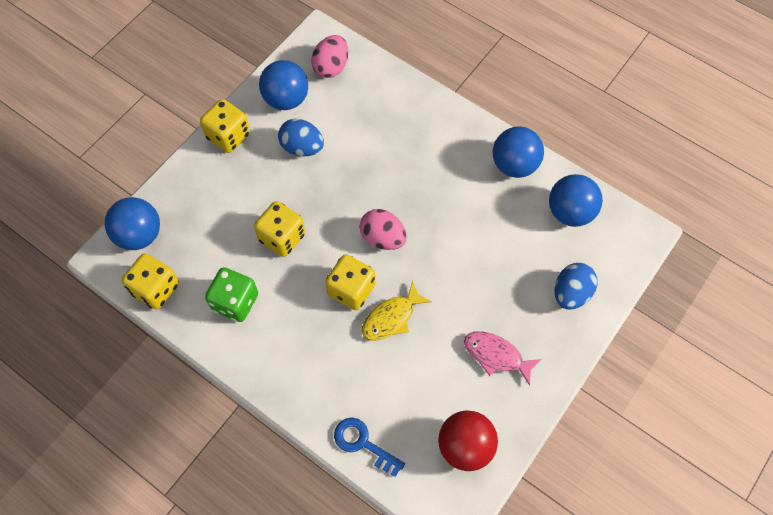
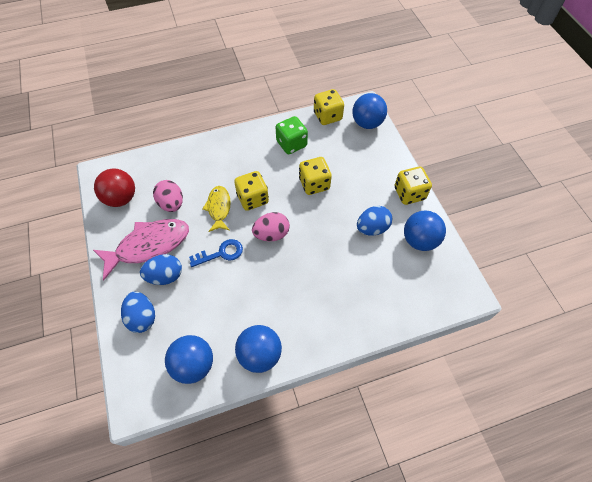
camera: 125 degrees right, 5 degrees down
(331, 67) = (432, 284): pink egg -> pink egg (171, 204)
(363, 443) = (167, 157): blue key -> blue key (221, 253)
(496, 355) = (149, 246): pink fish -> pink fish, size x1.68
(514, 308) = (165, 276): none -> blue egg

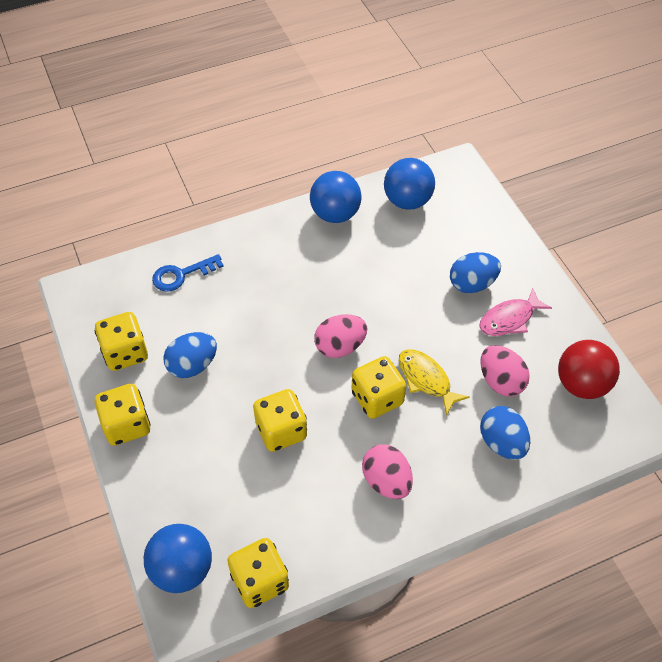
camera: 175 degrees right, 5 degrees down
(142, 317) = (482, 239): blue egg -> blue egg (502, 443)
(149, 246) = (509, 319): pink fish -> pink fish, size x0.60
(219, 208) = (426, 379): yellow fish -> yellow fish turned 150 degrees clockwise
(221, 253) = (406, 316): blue key -> blue key (181, 275)
(256, 154) = (386, 481): none -> pink egg
(291, 144) = (325, 508): green dice -> none
(419, 240) = (125, 353): blue ball -> yellow dice

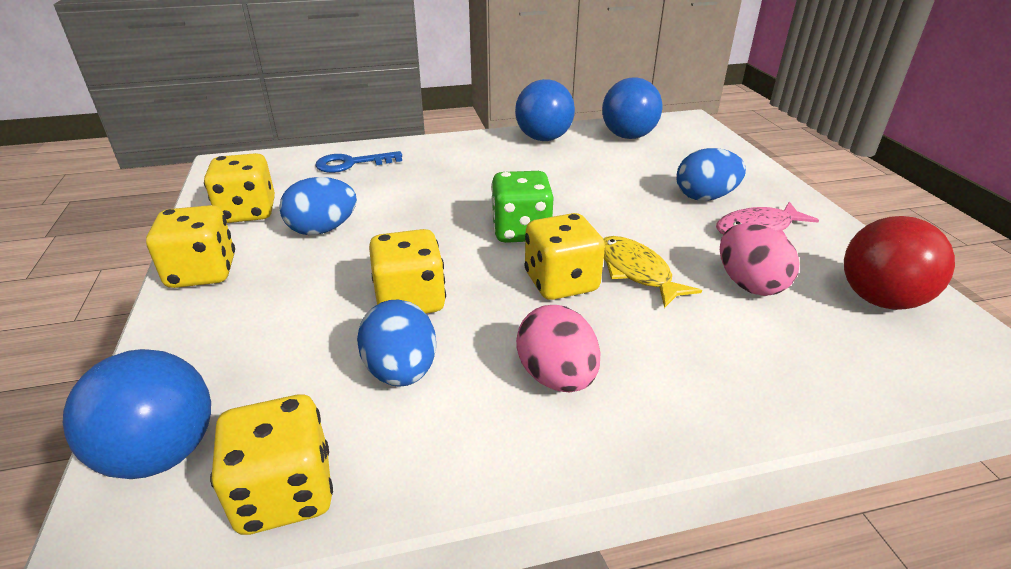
camera: 10 degrees right, 20 degrees down
(340, 346) = (521, 231): pink egg -> green dice
(502, 443) = (756, 352): blue egg -> blue egg (401, 371)

